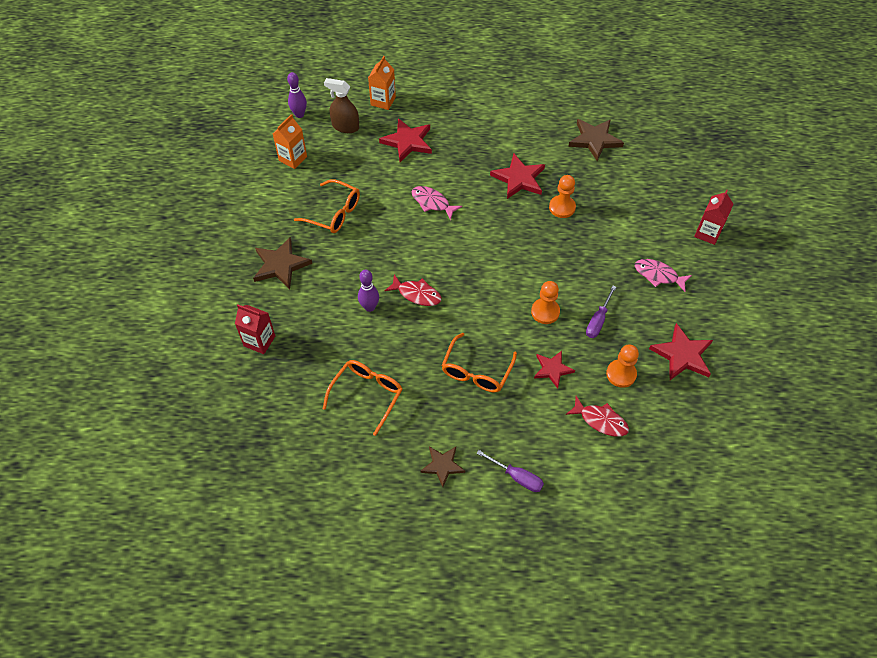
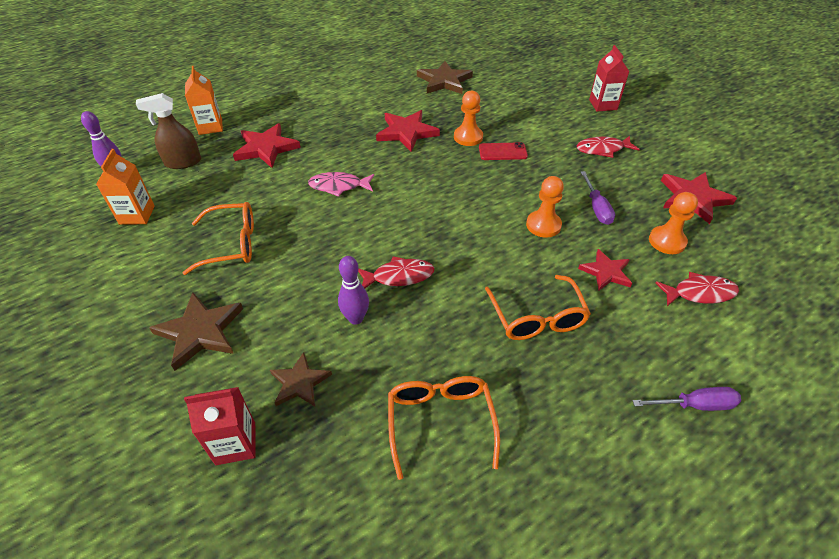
camera: 35 degrees left, 10 degrees down
(442, 465) = (608, 449): brown star -> brown star (300, 382)
(576, 235) = (502, 152): none -> red phone
(658, 275) = (602, 149): pink fish -> red fish

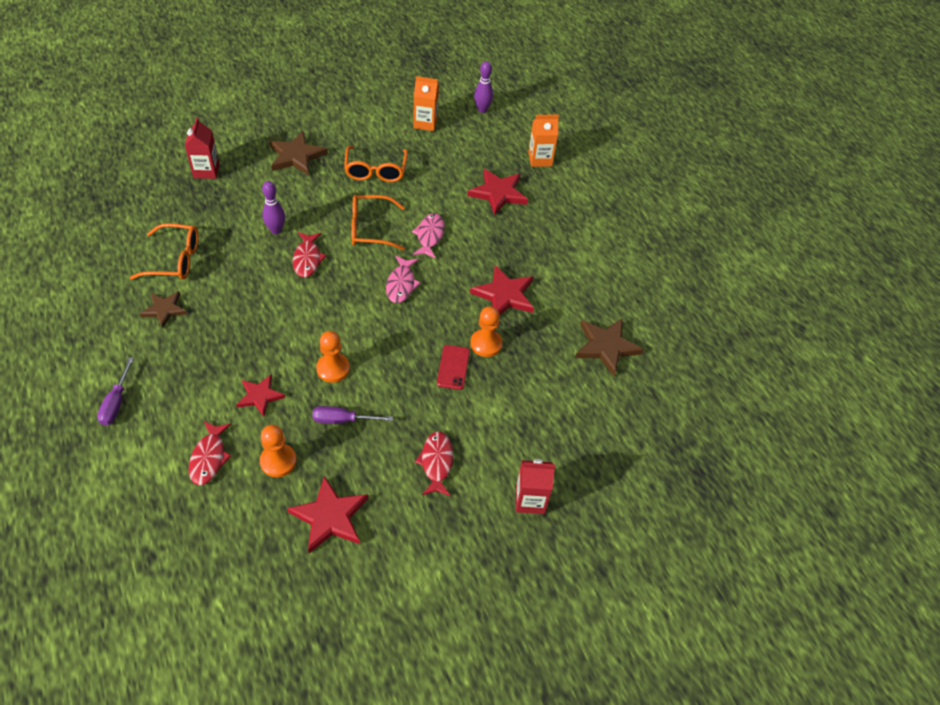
camera: 95 degrees right, 5 degrees up
(183, 162) = (488, 144): brown spray bottle -> none
(300, 382) = (235, 199): brown star -> brown star (164, 309)
(414, 196) = (401, 284): none -> pink fish
(537, 318) = (232, 333): orange glasses -> orange glasses (370, 229)

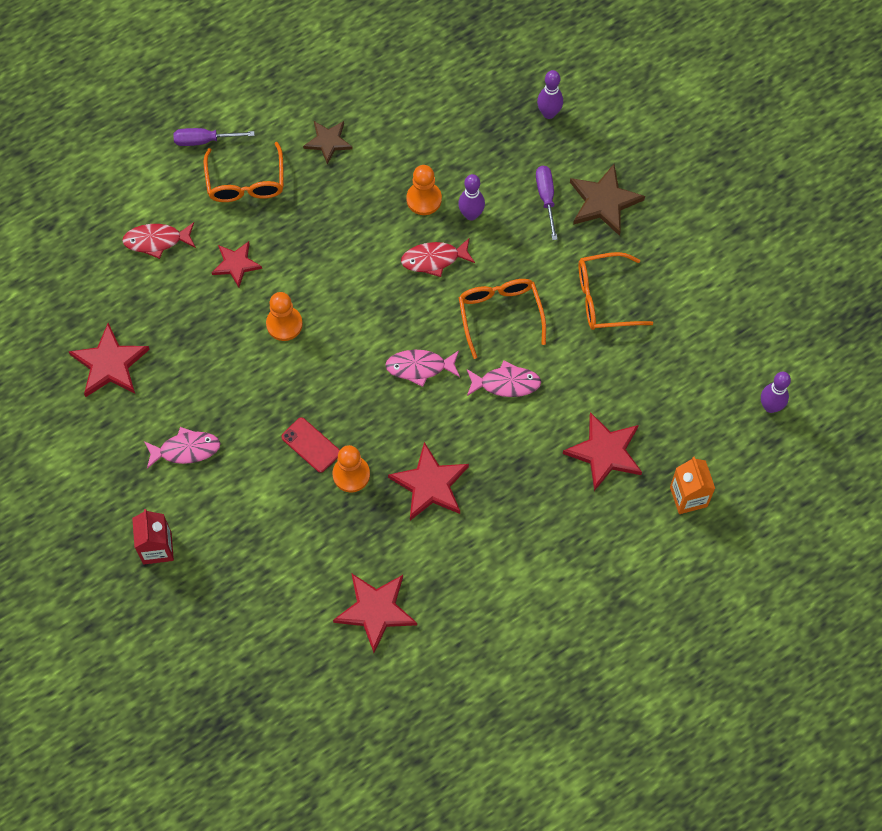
camera: 85 degrees right, 15 degrees up
(175, 260) = (400, 128): orange glasses -> orange glasses (246, 183)
(206, 171) = (549, 113): red carton -> purple bowling pin
(278, 461) = (163, 302): orange pawn -> orange pawn (424, 199)
(342, 420) = (221, 349): purple screwdriver -> purple screwdriver (546, 198)
(425, 123) = (717, 338): orange carton -> none
(436, 463) = (186, 449): red fish -> pink fish
(453, 367) = (311, 445): red phone -> red phone turned 45 degrees clockwise
(606, 347) = (375, 610): brown star -> red star

